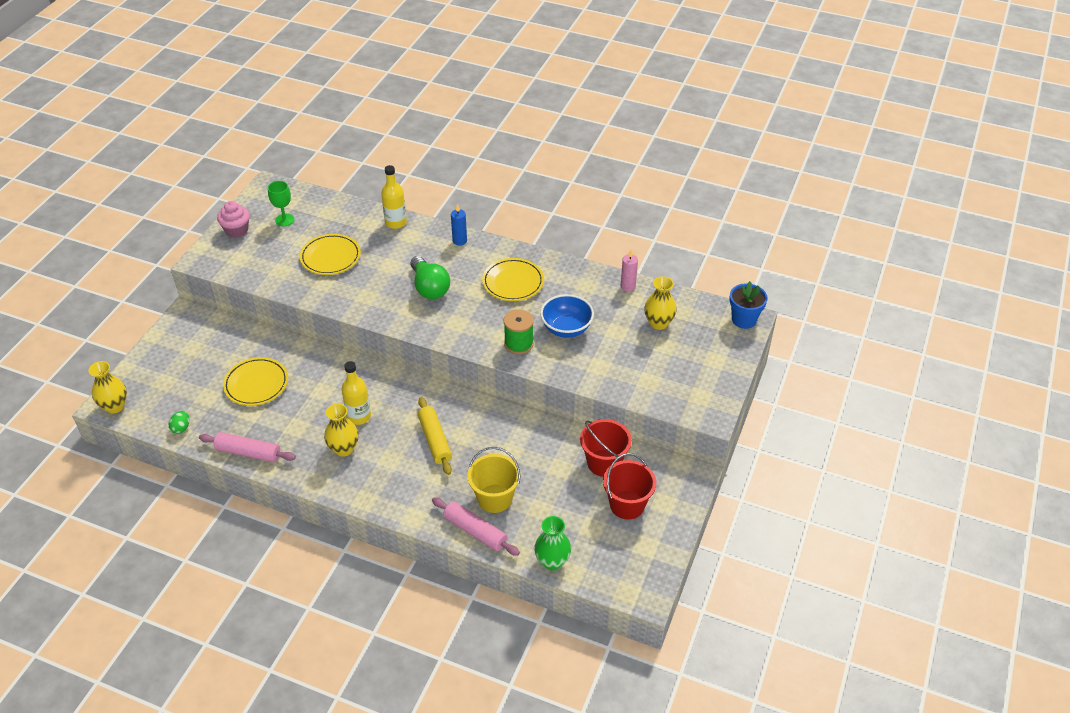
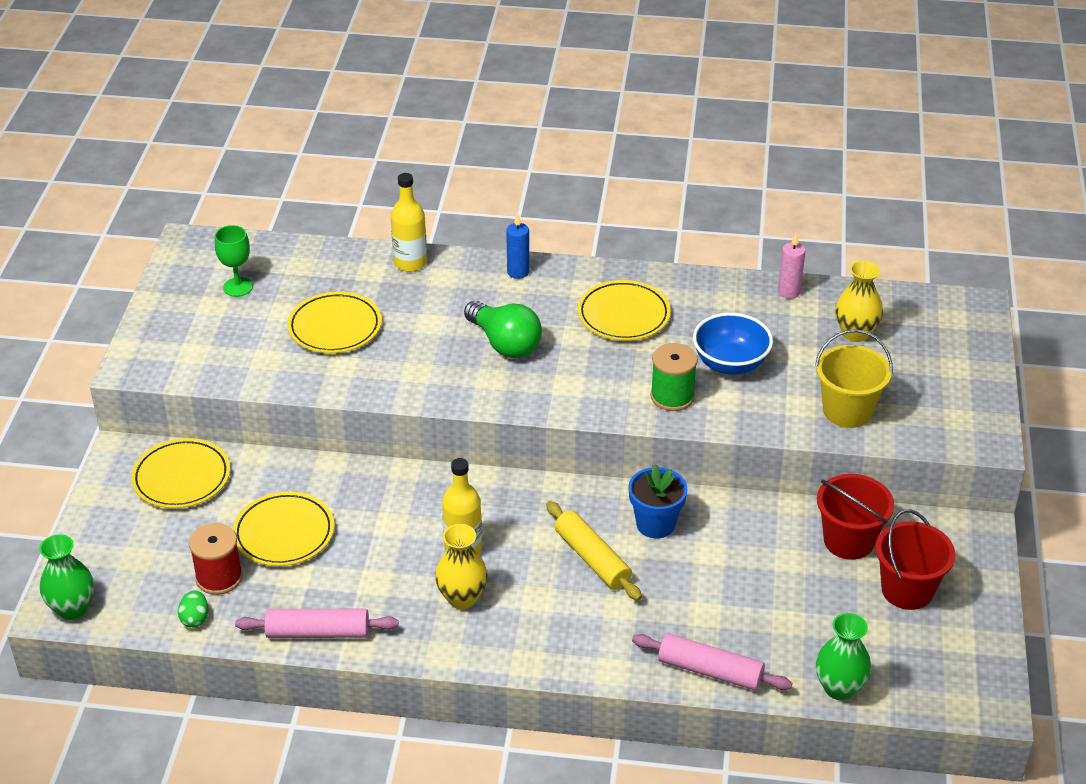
camera: 15 degrees left, 5 degrees down
(115, 406) = (72, 608): yellow vase -> green vase
(206, 404) = (219, 577): none -> red spool
(212, 336) = (181, 478): none -> yellow plate
(237, 230) = (170, 314): pink cupcake -> none
(494, 498) = (717, 620): yellow bucket -> yellow bucket (847, 411)
(744, 320) = (969, 308): blue flower pot -> blue flower pot (655, 524)

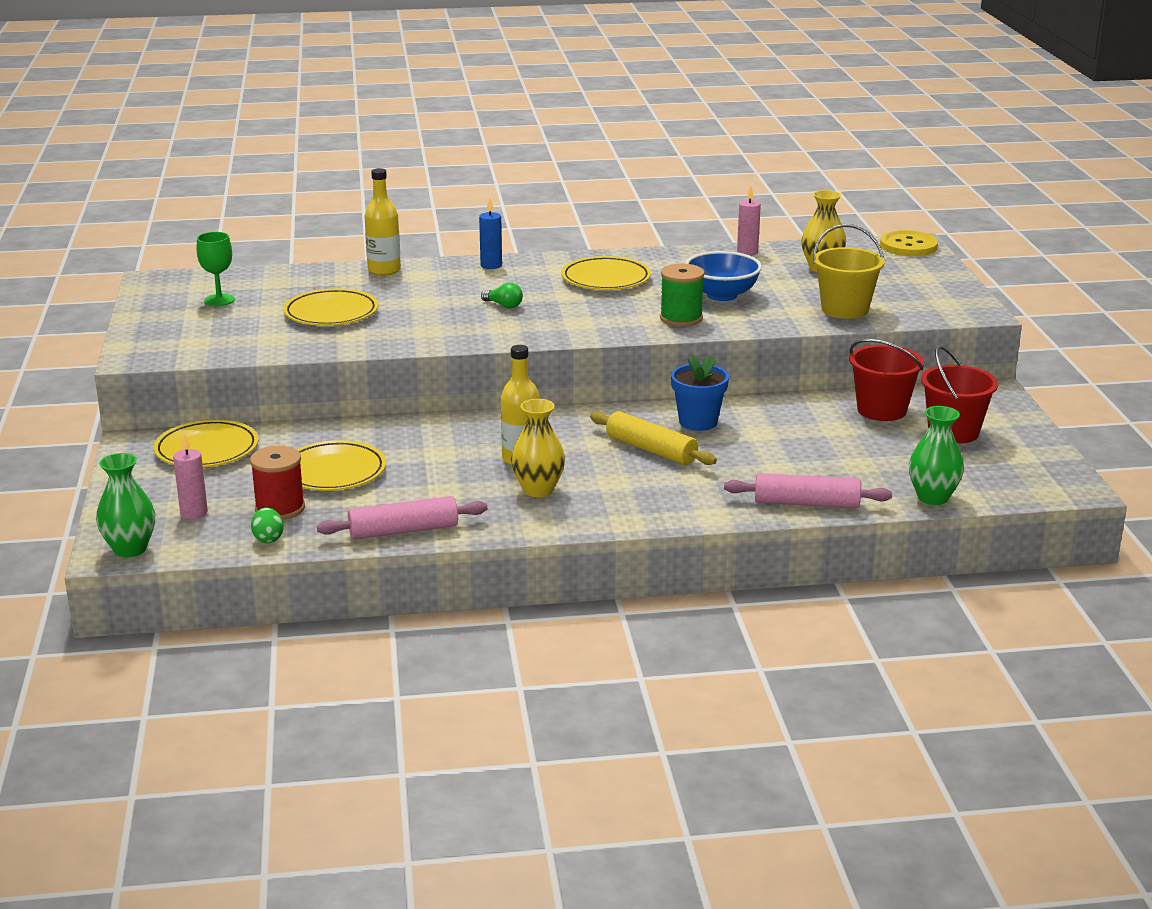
camera: 15 degrees left, 15 degrees down
(142, 568) = (194, 513): none -> pink candle
(505, 343) = (504, 305): green light bulb -> green light bulb, size x0.49
(967, 309) = (908, 246): none -> yellow button

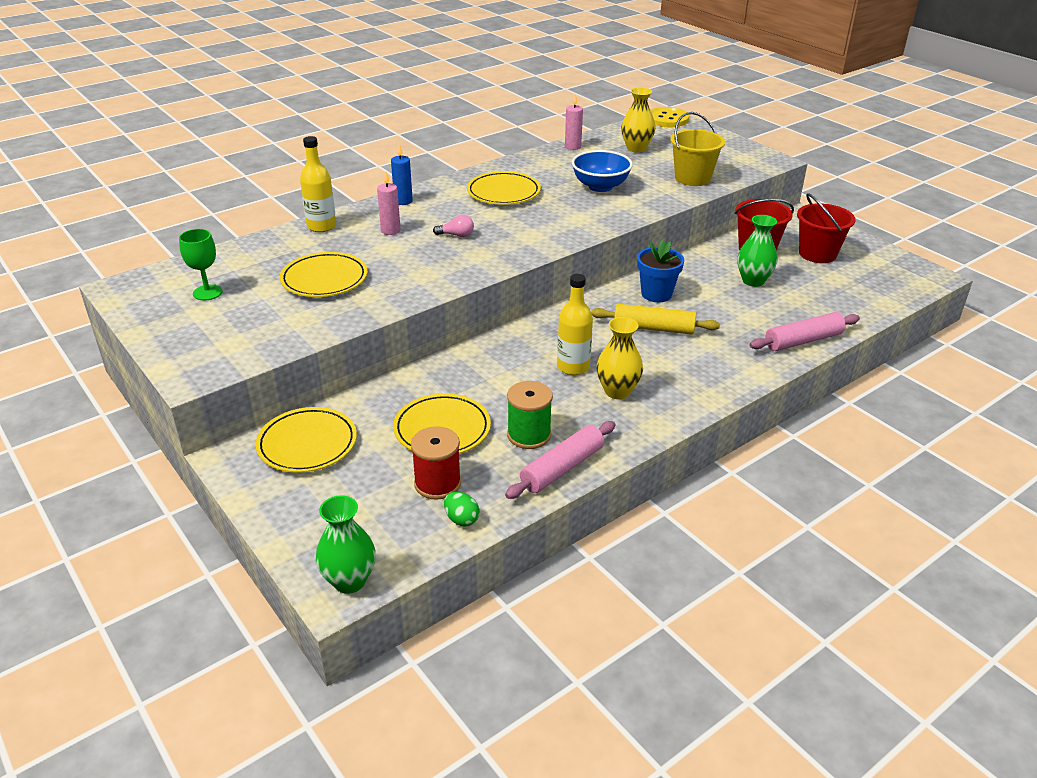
camera: 30 degrees left, 10 degrees up
(194, 513) = (367, 517): pink candle -> pink candle (390, 230)
(504, 305) = (456, 235): green light bulb -> pink light bulb
(681, 318) = (597, 213): green spool -> green spool (529, 435)
(932, 497) = (868, 310): green vase -> green vase (753, 281)

